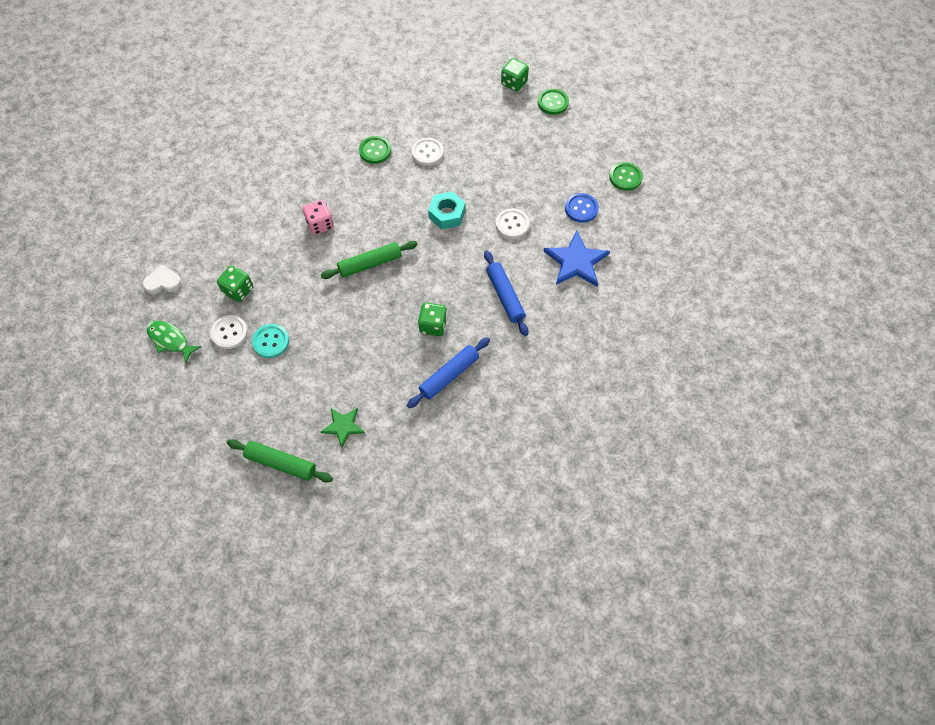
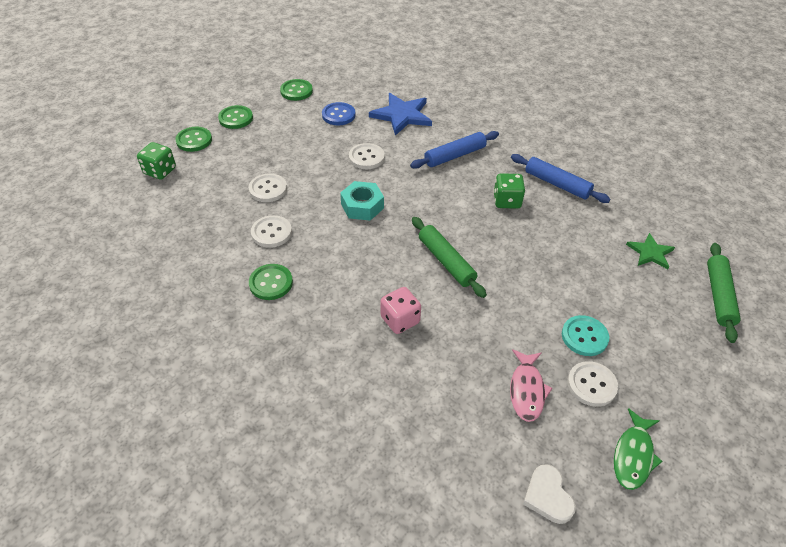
camera: 100 degrees left, 15 degrees down
(238, 290) = (527, 390): green dice -> pink fish
(479, 152) = (268, 189): none -> white button
(583, 131) = (236, 118): none -> green button

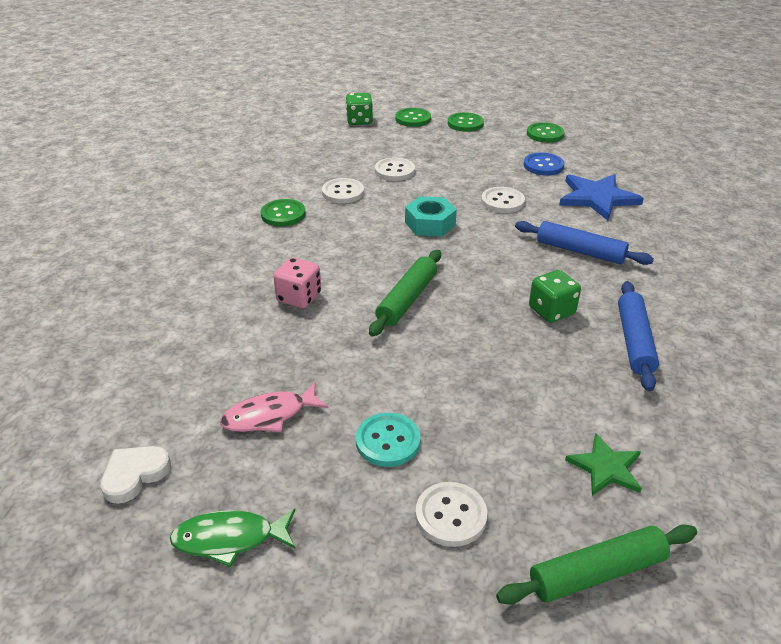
camera: 60 degrees right, 10 degrees down
(591, 385) = (315, 469): white button -> white button (451, 515)

